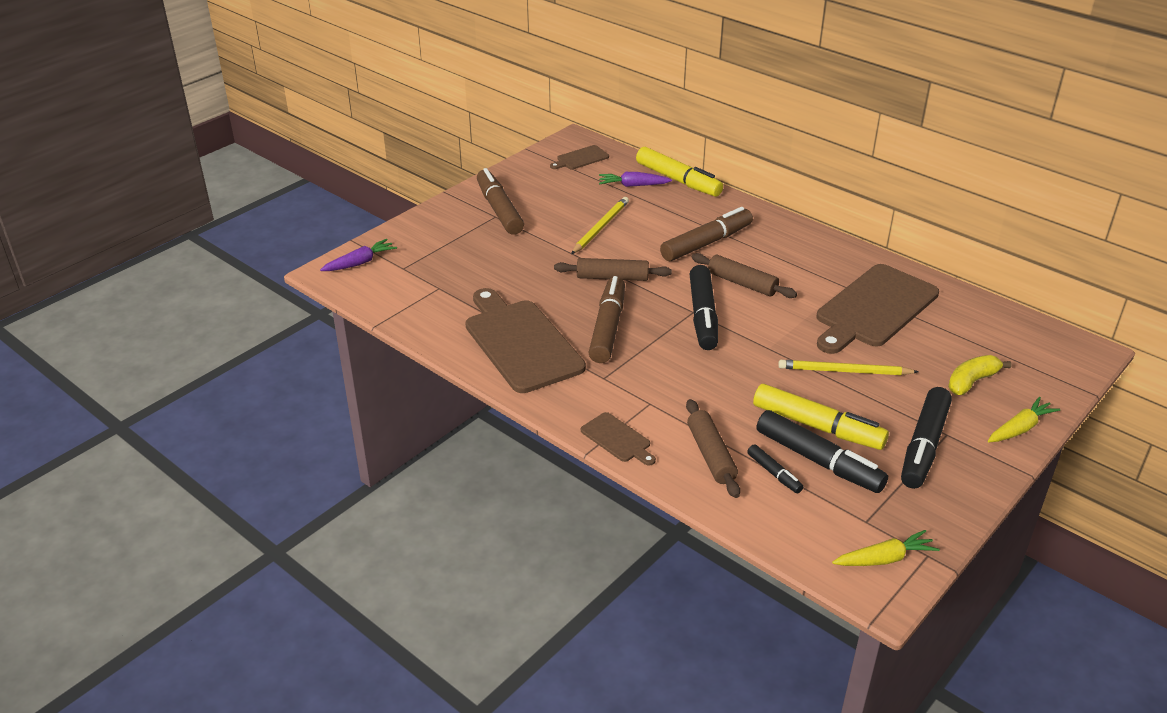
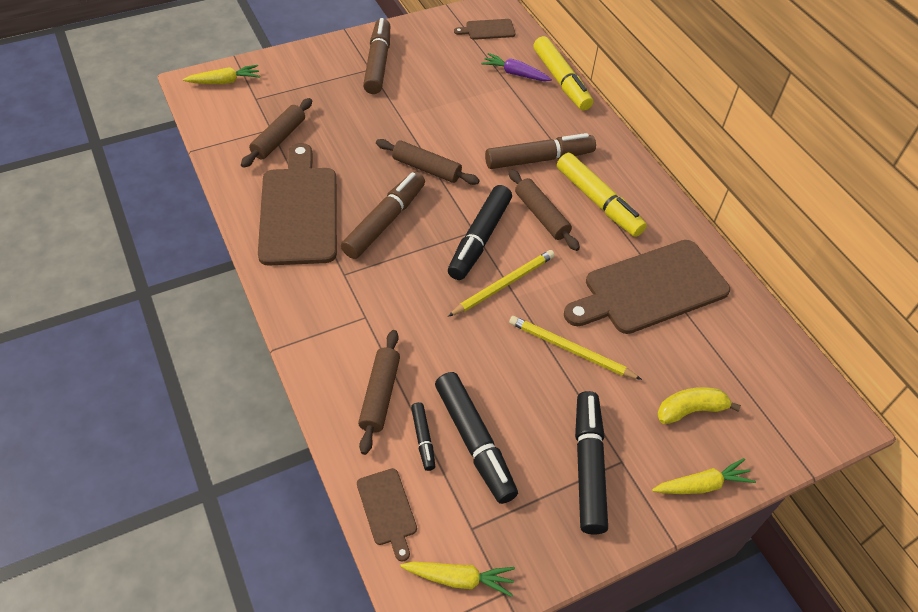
camera: 20 degrees right, 15 degrees up
(360, 263) = (224, 81): purple carrot -> yellow carrot
(454, 293) = (279, 139): none -> brown rolling pin
(600, 228) = (453, 111): yellow pencil -> yellow pencil (503, 285)
(617, 439) = (310, 345): brown cutting board -> brown cutting board (387, 510)
(817, 426) = (500, 403): yellow marker -> yellow marker (598, 202)
(923, 446) = (588, 466): black marker -> black marker turned 135 degrees clockwise

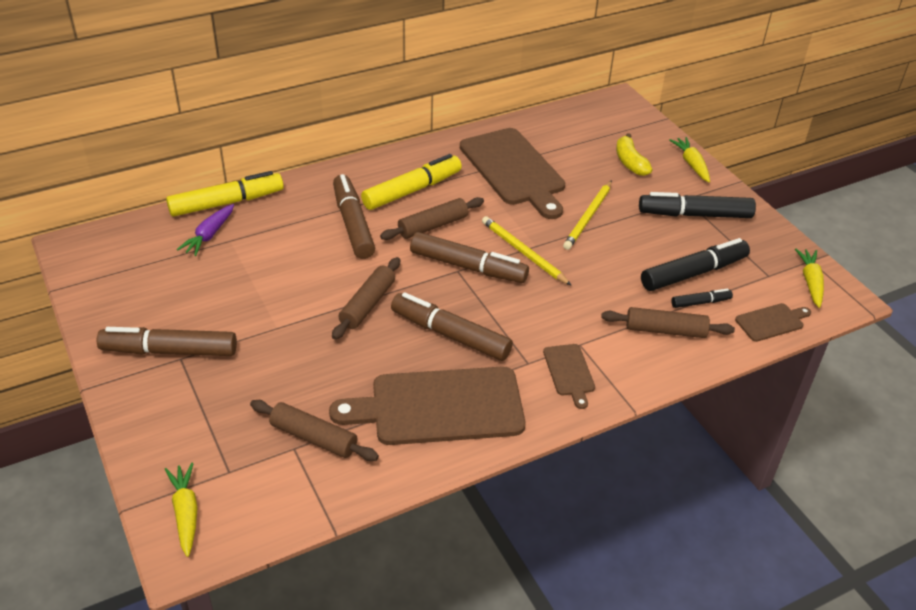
camera: 90 degrees left, 10 degrees down
(479, 239) = (468, 267): black marker -> brown marker
(488, 30) = (118, 254): brown cutting board -> brown cutting board (569, 372)

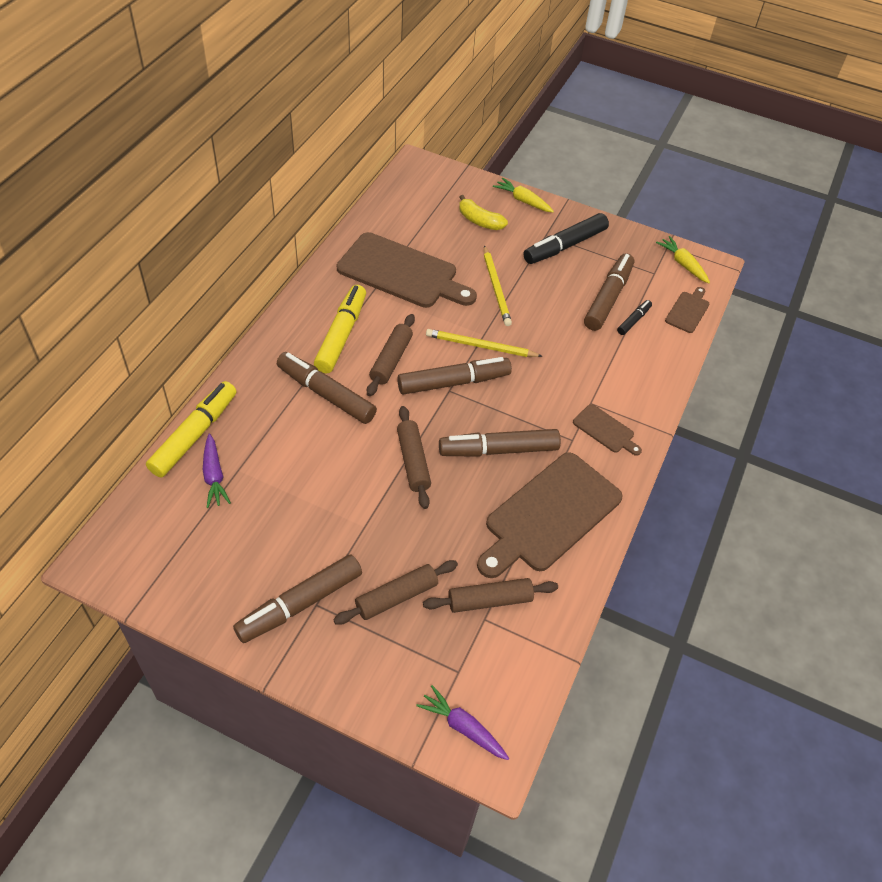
camera: 40 degrees left, 10 degrees up
(185, 513) = (463, 727): yellow carrot -> purple carrot
(665, 330) = (633, 357): brown rolling pin -> brown rolling pin (396, 597)
(693, 273) = (608, 298): black marker -> brown marker

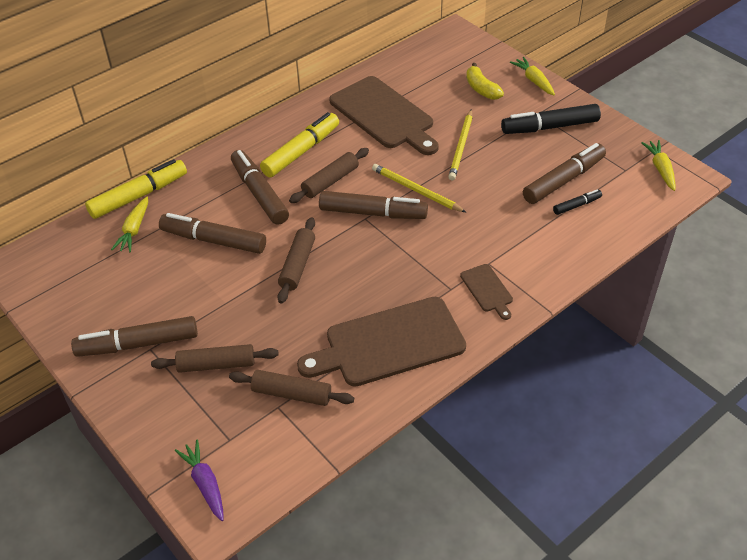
camera: 30 degrees right, 5 degrees down
(214, 476) = (134, 230): purple carrot -> yellow carrot
(498, 450) = (377, 277): brown marker -> brown marker (214, 240)
(688, 311) = (639, 211): brown cutting board -> none

